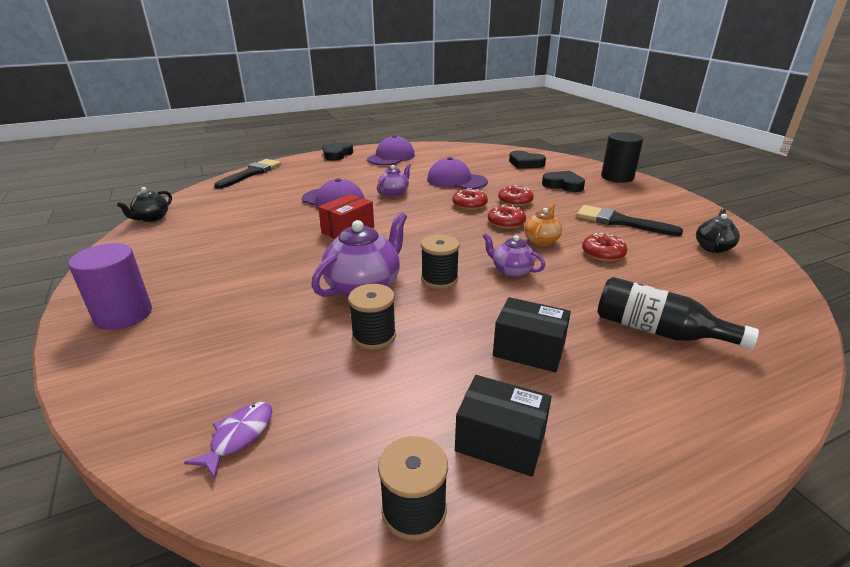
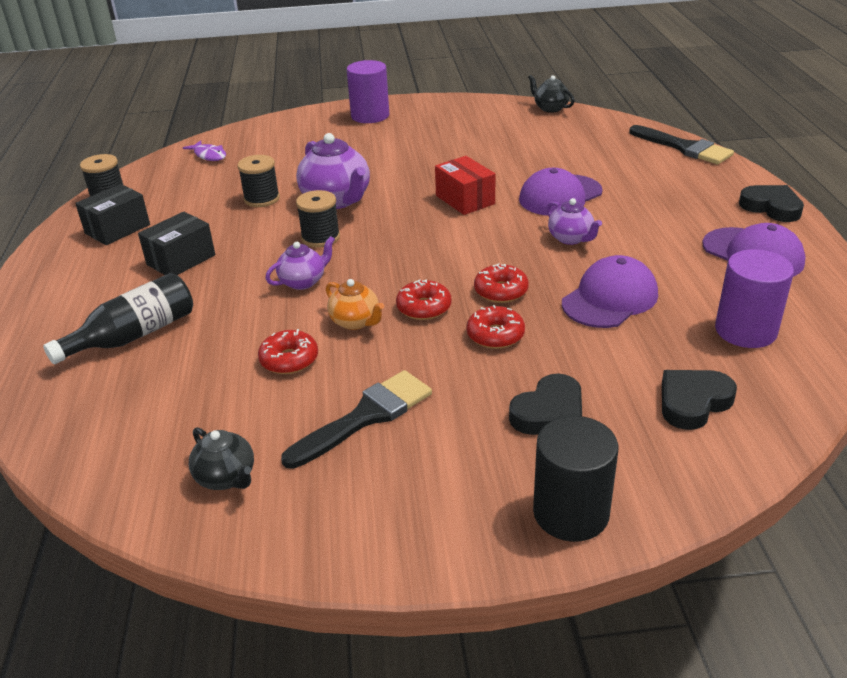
camera: 110 degrees right, 5 degrees up
(463, 157) = (745, 330): none -> purple cylinder

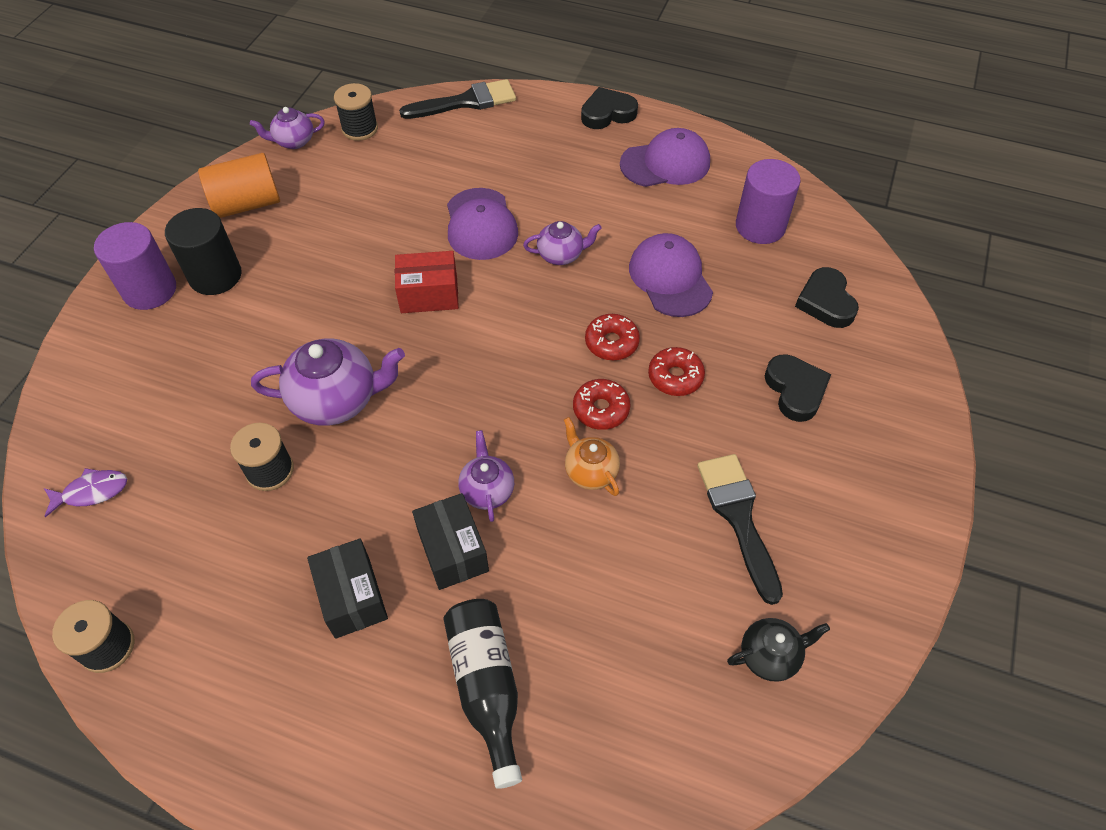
camera: 65 degrees left, 20 degrees up
(117, 229) = (213, 653): black box -> black box (453, 551)
(289, 360) = (620, 549): red donut -> none
(320, 238) = (408, 444): black spool -> black spool (360, 129)
(356, 322) = (590, 471): orange teapot -> orange teapot turned 105 degrees counterclockwise
(474, 115) = (247, 204): none -> orange cylinder
(550, 108) = (294, 141): black teapot -> purple teapot
(571, 513) = (908, 431): black cylinder -> black cylinder (215, 276)

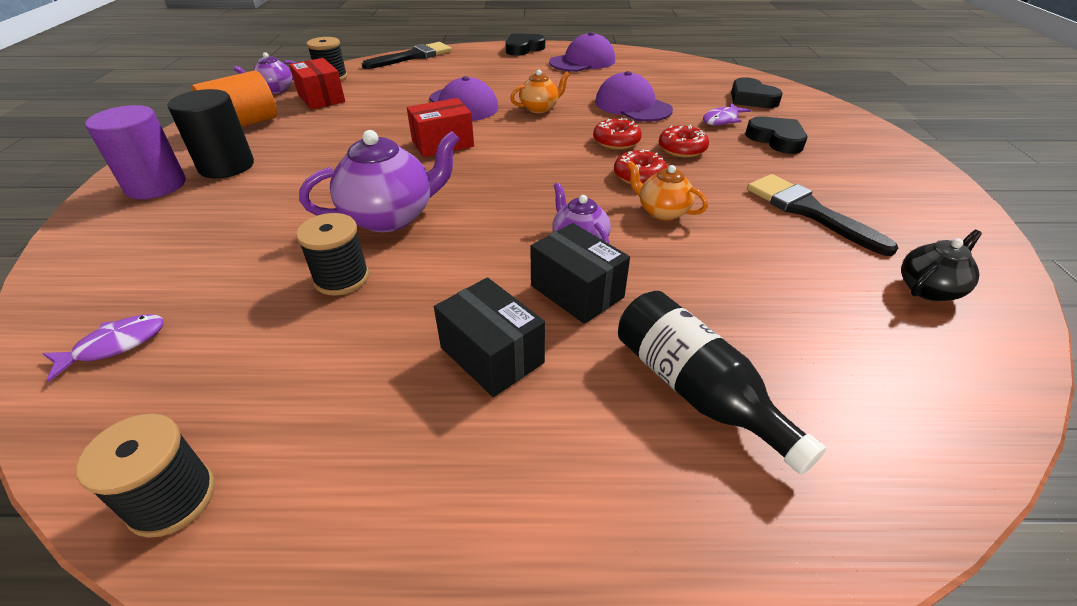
camera: 20 degrees left, 15 degrees down
(336, 171) = (321, 98): none -> red box
(561, 255) = (539, 108): purple teapot -> orange teapot
(758, 335) = (722, 120): none -> purple fish
(760, 226) = (673, 76): purple cylinder -> none

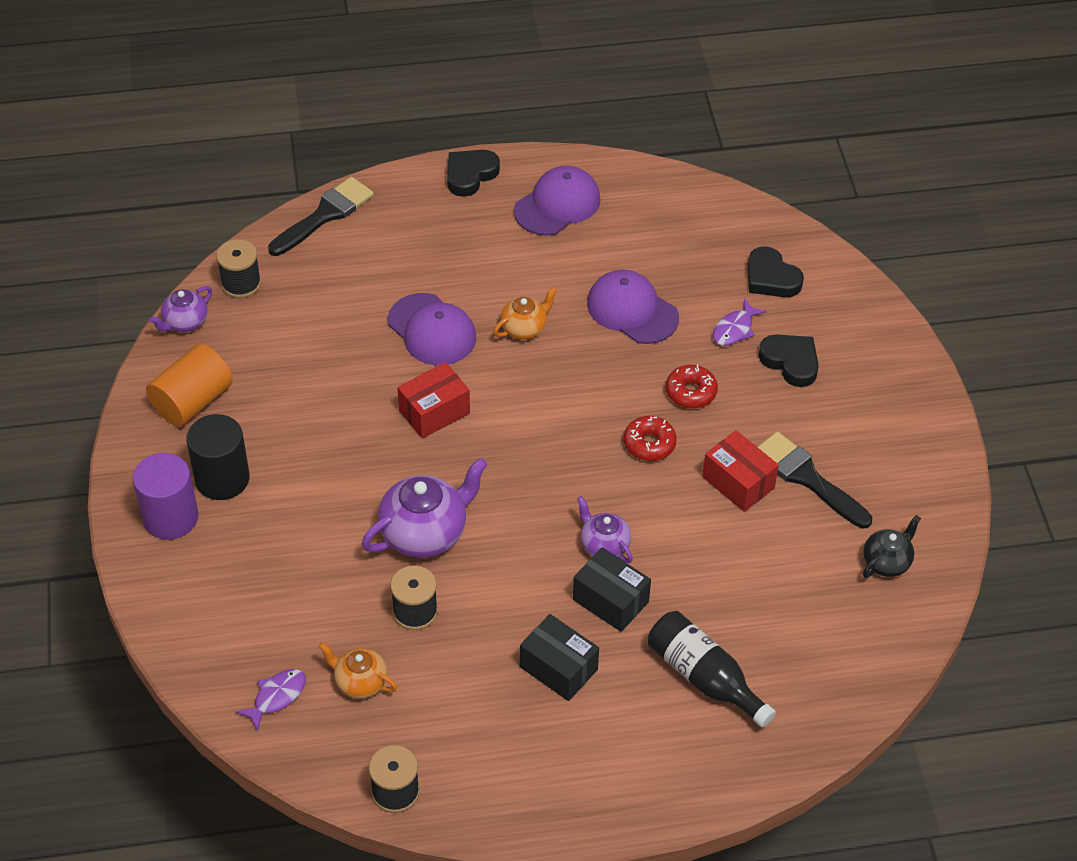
camera: 10 degrees left, 10 degrees up
(321, 98) = (253, 335): red box -> red box (738, 482)
(616, 141) = (620, 386): red donut -> none
(662, 211) = (674, 495): orange teapot -> orange teapot (360, 682)

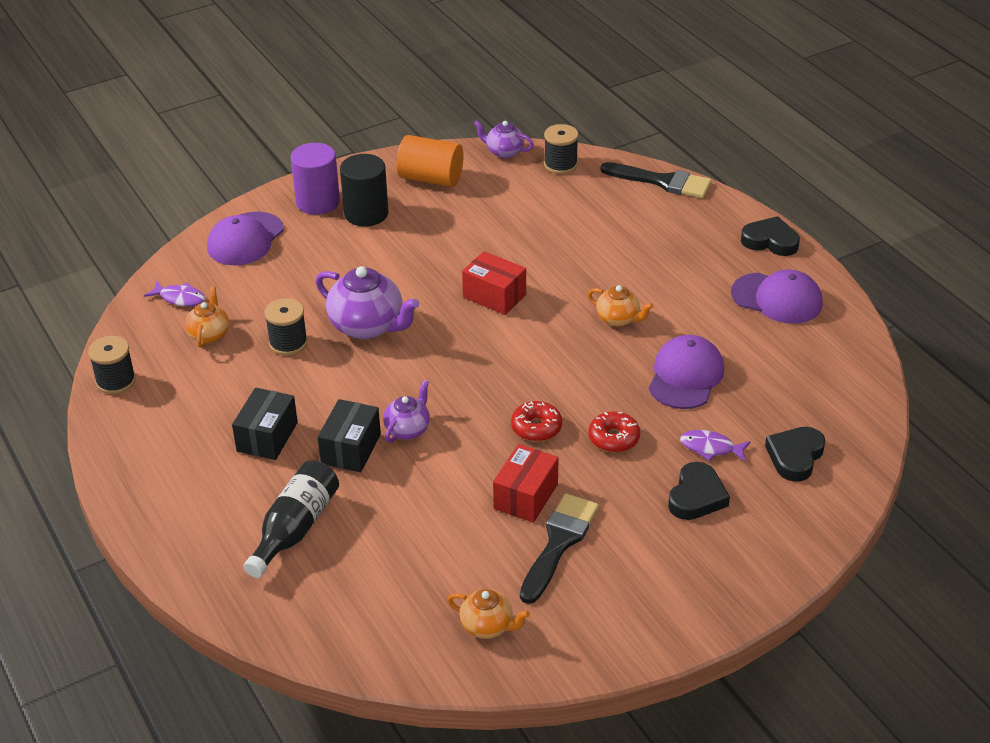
camera: 70 degrees right, 10 degrees down
(432, 330) = (580, 270): purple cap -> purple cap (245, 239)
(887, 562) = (488, 626): black teapot -> orange teapot

